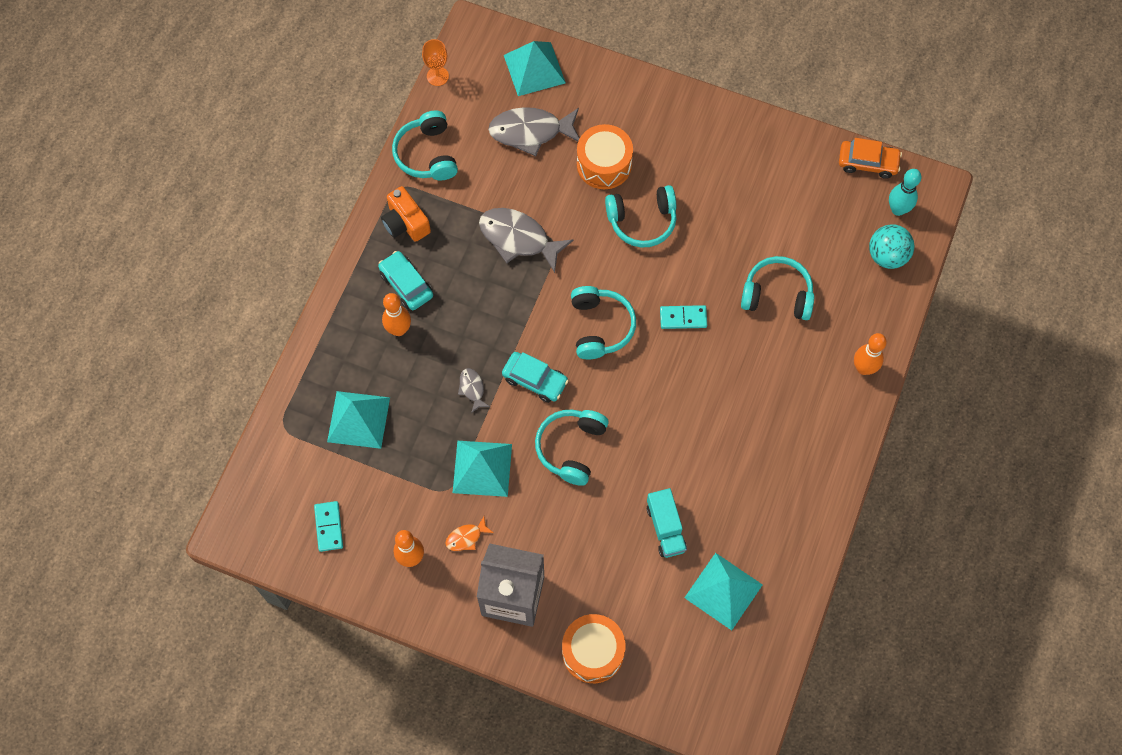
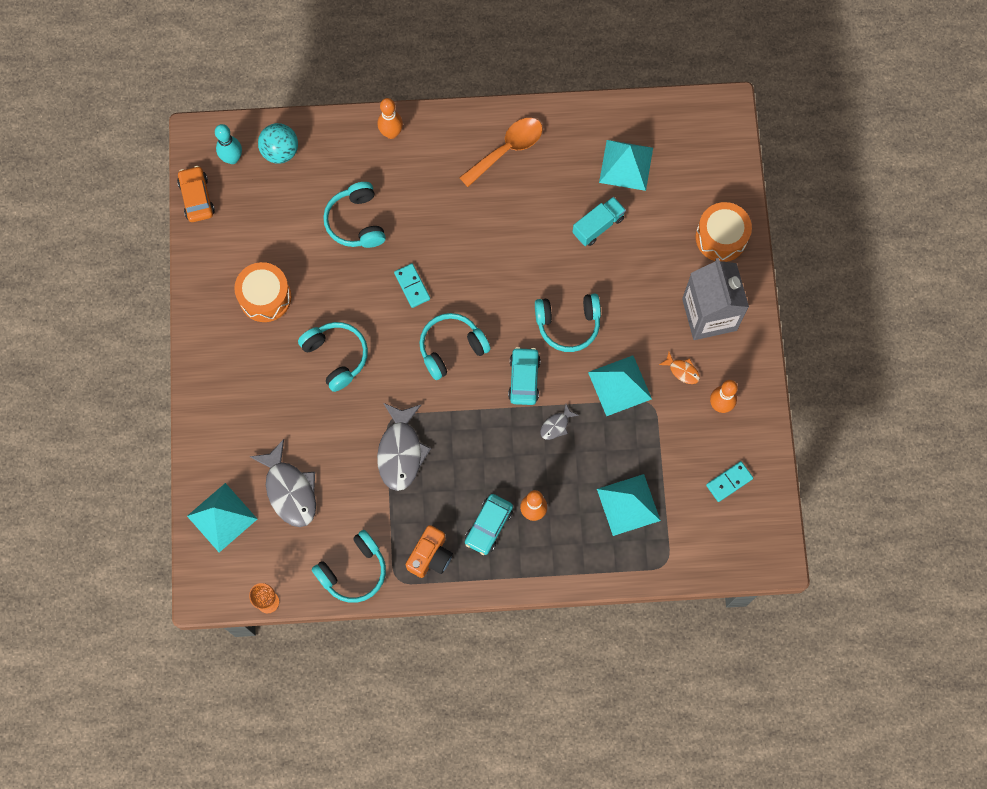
camera: 115 degrees left, 5 degrees up
(604, 164) = (295, 412): orange drum -> orange drum (265, 297)
(795, 475) = (507, 150): none -> orange spoon

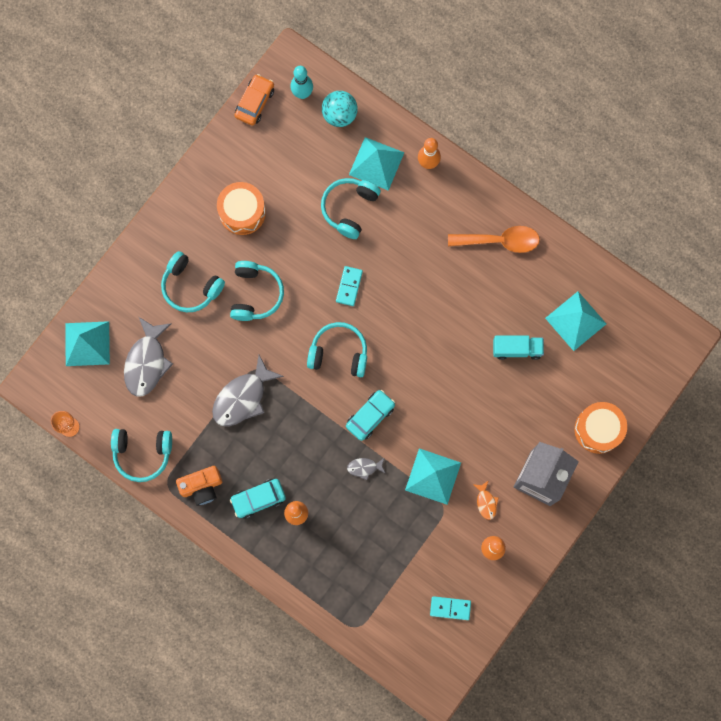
camera: 40 degrees right, 5 degrees up
(568, 324) = (434, 403): turquoise headphones -> turquoise headphones (191, 286)
(628, 504) = (366, 565): turquoise pyramid -> turquoise pyramid (376, 163)

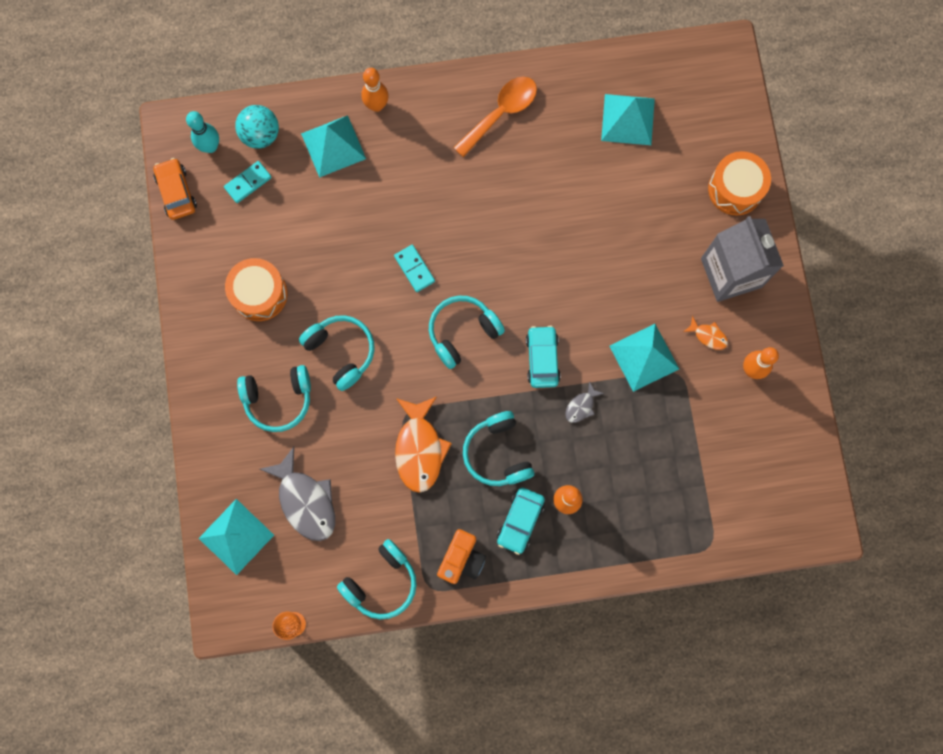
camera: 45 degrees left, 0 degrees up
(243, 397) = (419, 449): grey fish -> orange fish
(349, 208) = (348, 204): turquoise headphones -> turquoise headphones (497, 453)
(450, 608) = (769, 451): turquoise domino -> turquoise domino (248, 183)
(517, 349) = (604, 187): turquoise truck -> none

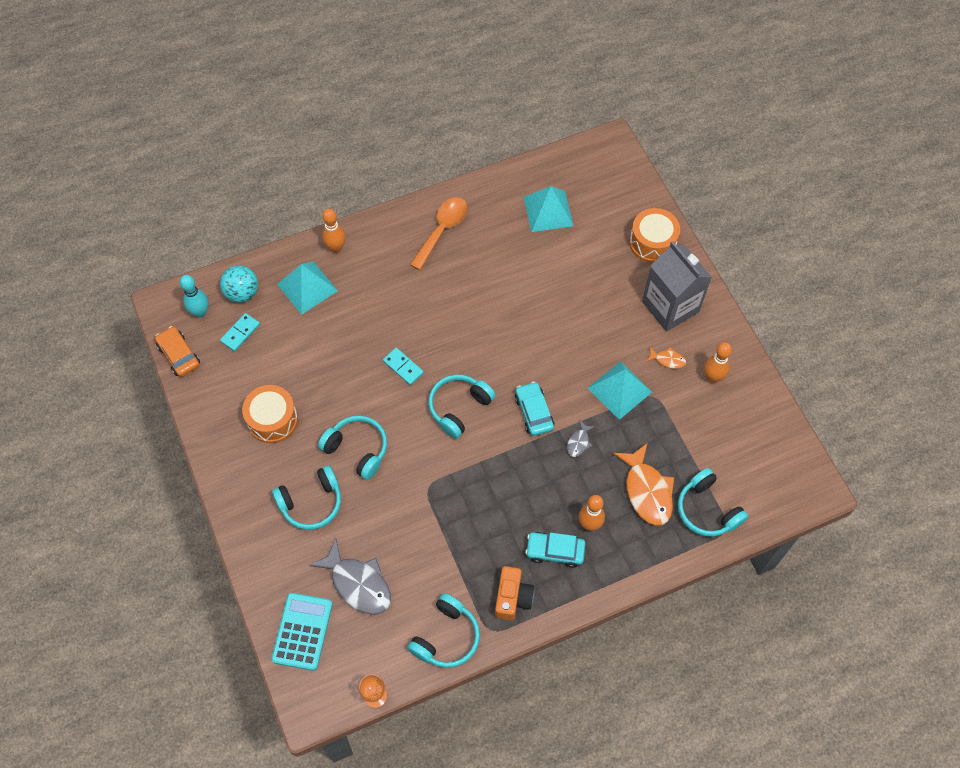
camera: 15 degrees left, 15 degrees down
(236, 536) = (302, 631): turquoise pyramid -> turquoise calculator
(419, 449) = (448, 513): orange fish -> orange fish (647, 491)
(497, 453) = (518, 499): turquoise headphones -> turquoise headphones (707, 510)
(520, 521) = (555, 551): turquoise car -> turquoise car turned 90 degrees clockwise

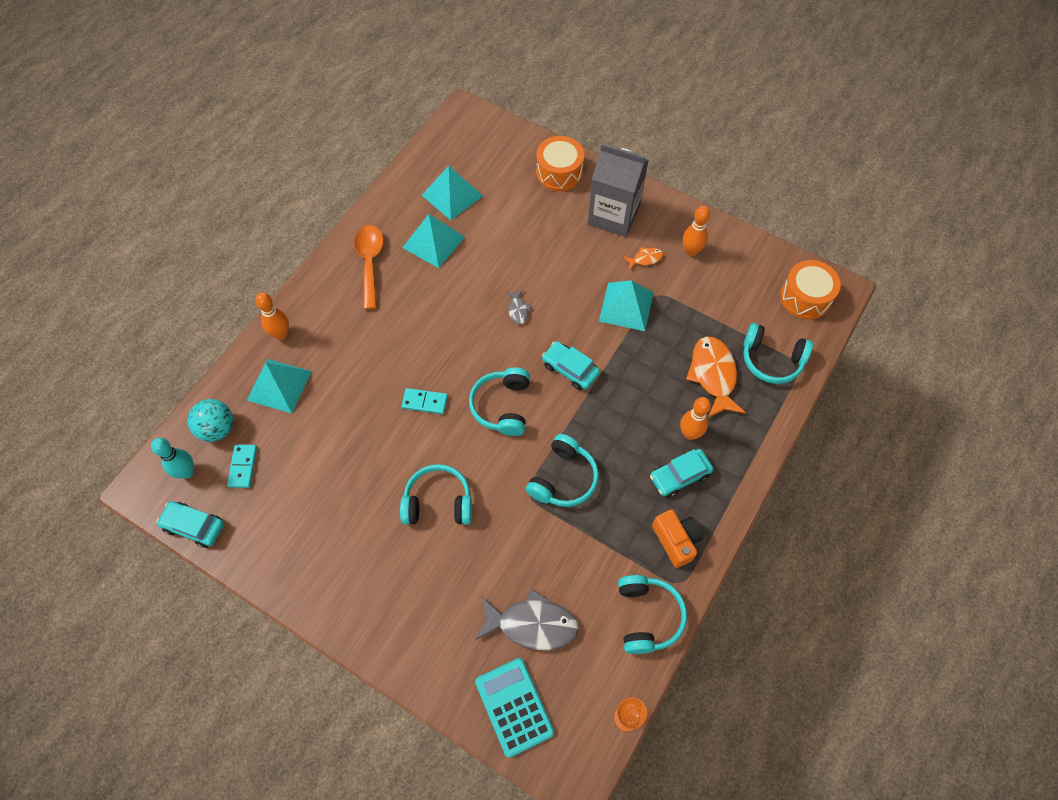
camera: 35 degrees left, 0 degrees up
(179, 355) = (194, 526): orange car -> turquoise car
(272, 420) = (335, 527): orange drum -> orange drum (805, 297)
(311, 503) = (431, 580): turquoise headphones -> turquoise headphones (563, 478)
(504, 242) = (433, 242): none -> turquoise pyramid
(579, 442) = (627, 371): grey fish -> grey fish (518, 310)
(647, 491) = (713, 375): orange fish -> orange fish turned 135 degrees counterclockwise

